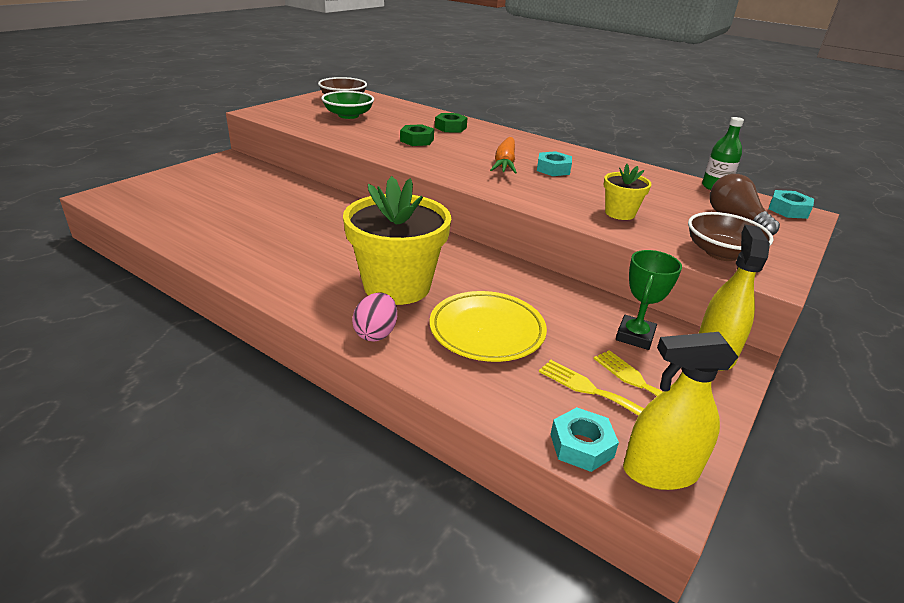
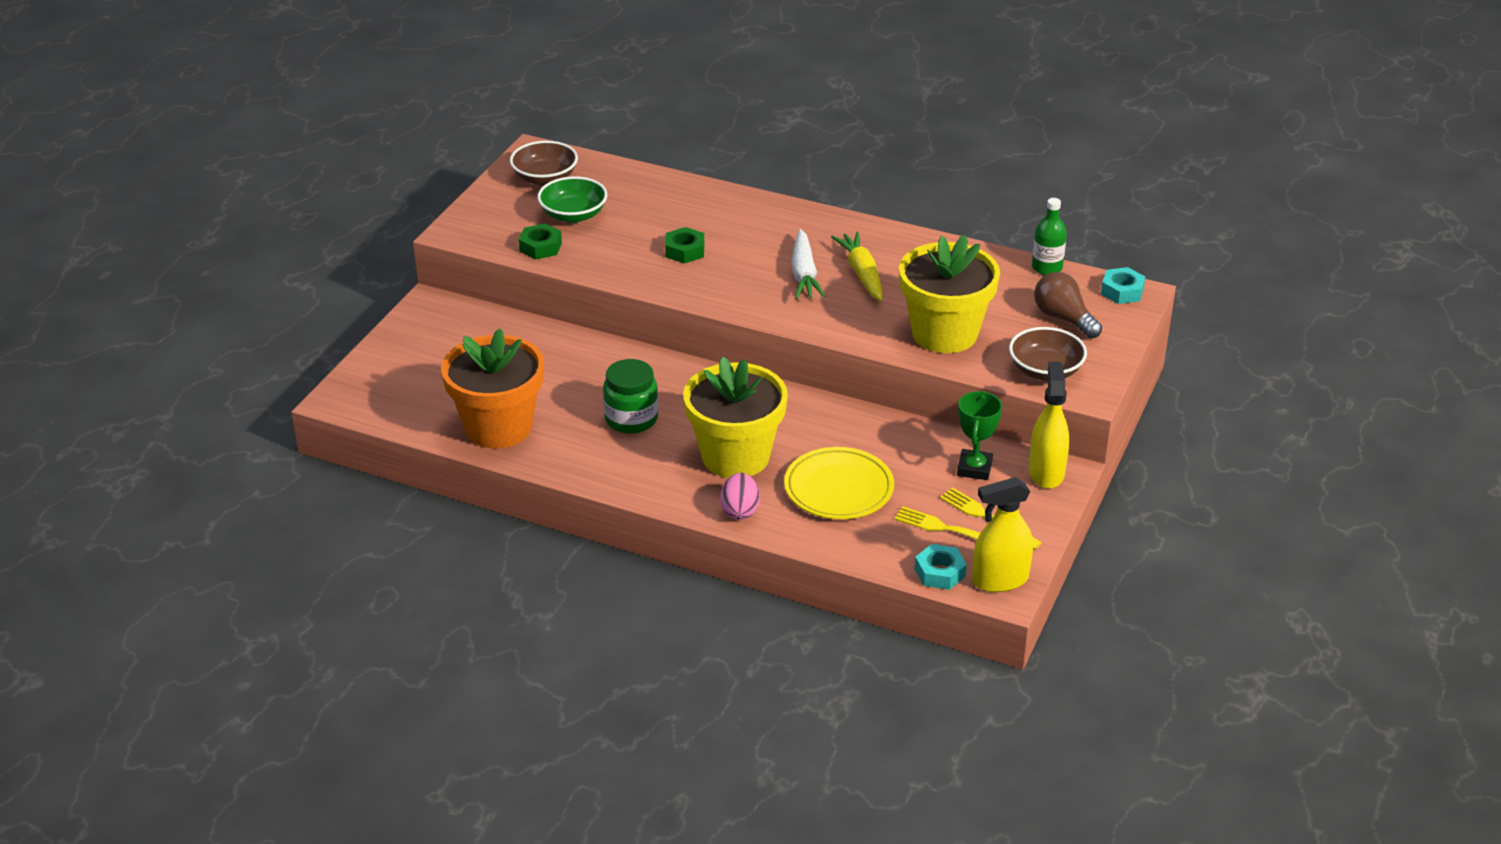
camera: 10 degrees left, 5 degrees up
(206, 232) = (498, 427): none -> orange flower pot
(321, 244) = (631, 419): none -> green jar
(450, 127) = (714, 214): green nut -> green nut (540, 247)
(505, 163) = (804, 274): orange carrot -> white carrot
(553, 169) = (862, 273): turquoise nut -> yellow carrot
(620, 213) = (944, 333): yellow flower pot -> yellow flower pot, size x2.07

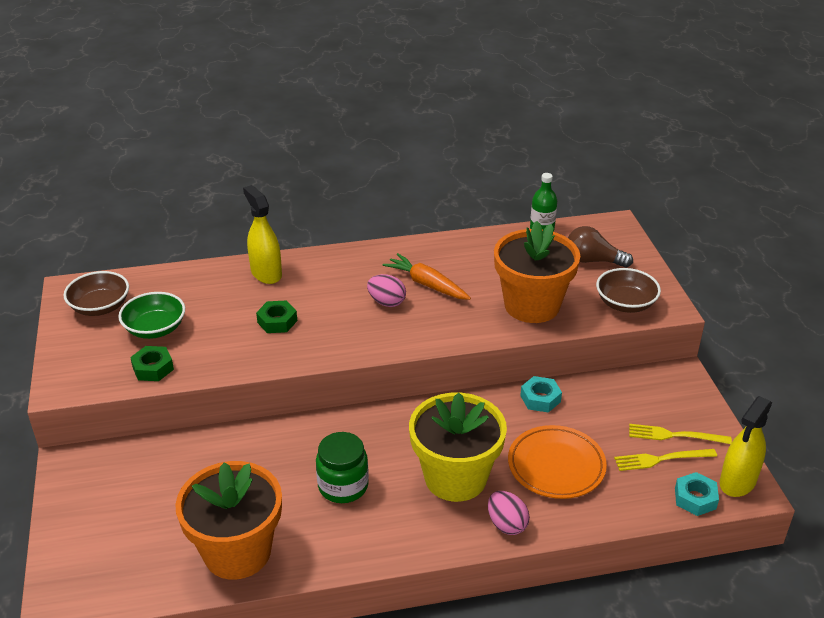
camera: 35 degrees left, 0 degrees up
(804, 274) = (386, 302): white carrot -> pink egg
(838, 489) = (556, 466): yellow plate -> orange plate
(862, 273) = (426, 284): yellow carrot -> orange carrot
(944, 333) = (532, 305): yellow flower pot -> orange flower pot
(974, 468) = (625, 401): green trophy -> none
(1046, 472) = (672, 380): yellow spray bottle -> yellow spray bottle (266, 273)
(1122, 291) = (605, 226): turquoise nut -> turquoise nut (540, 399)

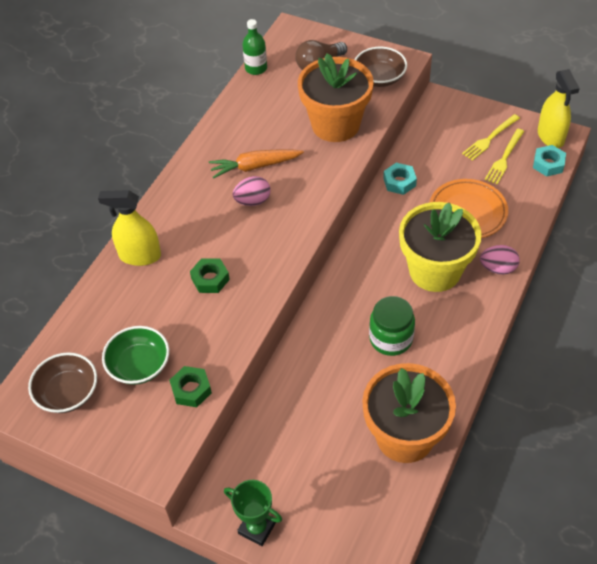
camera: 50 degrees left, 15 degrees up
(68, 499) = (257, 528): none -> green trophy

